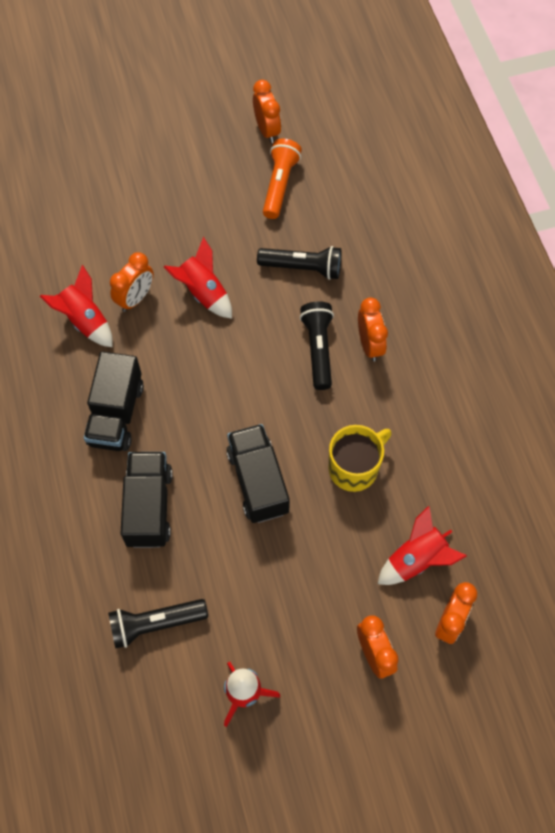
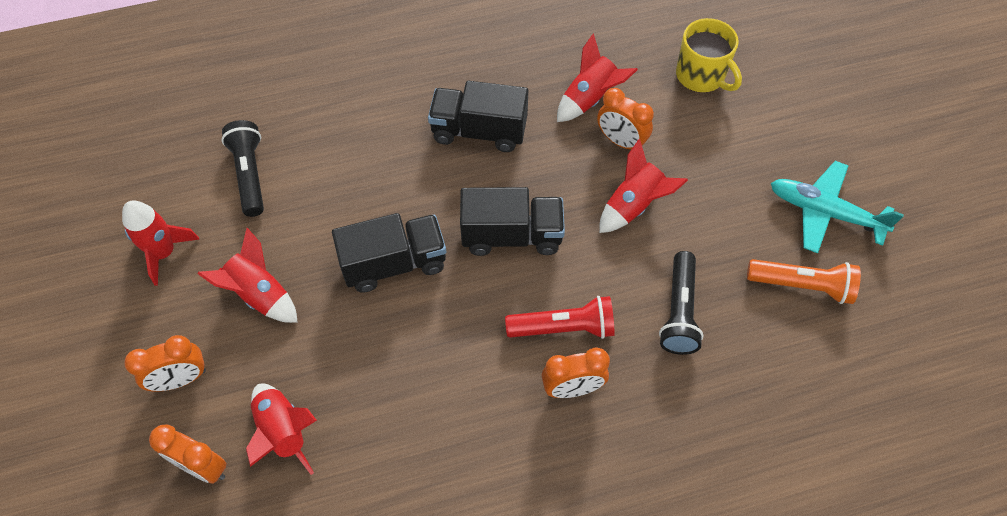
camera: 90 degrees right, 5 degrees down
(149, 507) = (373, 164): black truck -> black truck (512, 235)
(214, 161) = (824, 212): none -> turquoise plane
(267, 130) = (887, 271): orange clock -> none
(289, 596) = (260, 294): none -> red rocket
(318, 349) = (563, 328): black flashlight -> red flashlight
(354, 468) = (405, 365): yellow mug -> yellow mug (701, 76)

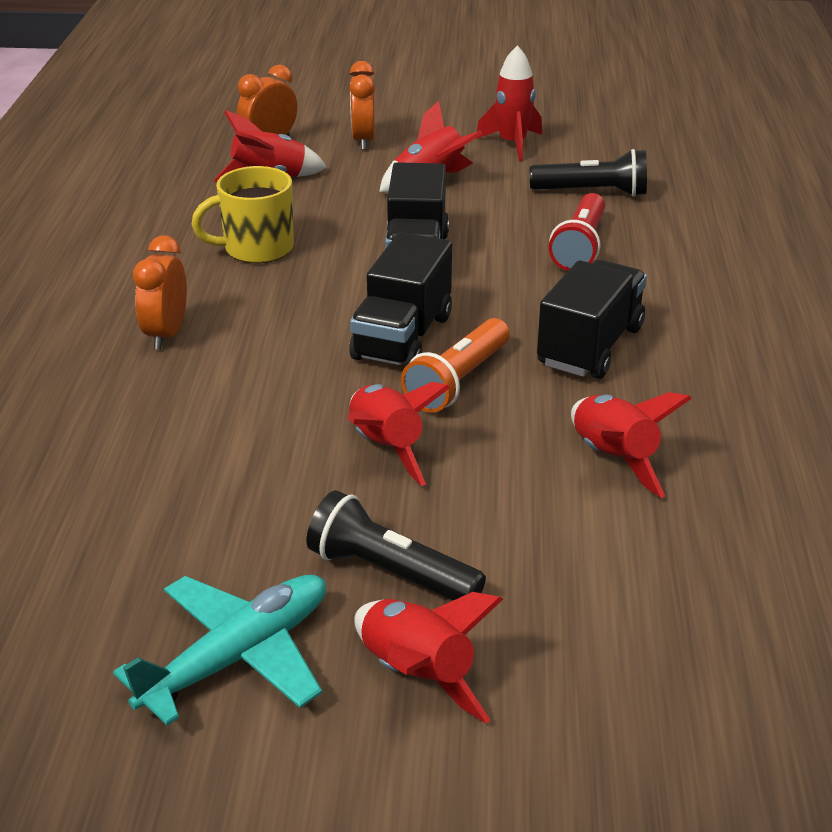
camera: 110 degrees right, 25 degrees down
(563, 328) = (245, 346): red flashlight -> red flashlight (580, 247)
(620, 141) = (511, 467): orange clock -> none
(679, 311) = (193, 439): black flashlight -> black flashlight (390, 573)
(701, 76) = (619, 605): yellow mug -> yellow mug (256, 249)
(790, 139) = (416, 675): none -> red rocket
(802, 285) = (134, 573): orange flashlight -> orange flashlight (458, 381)

